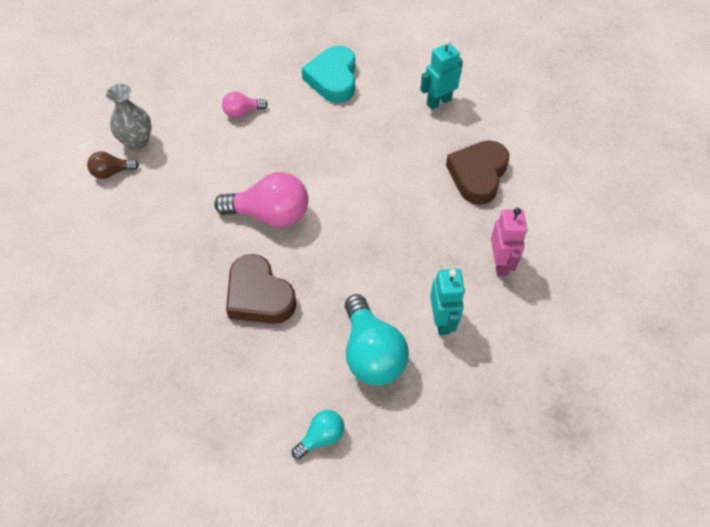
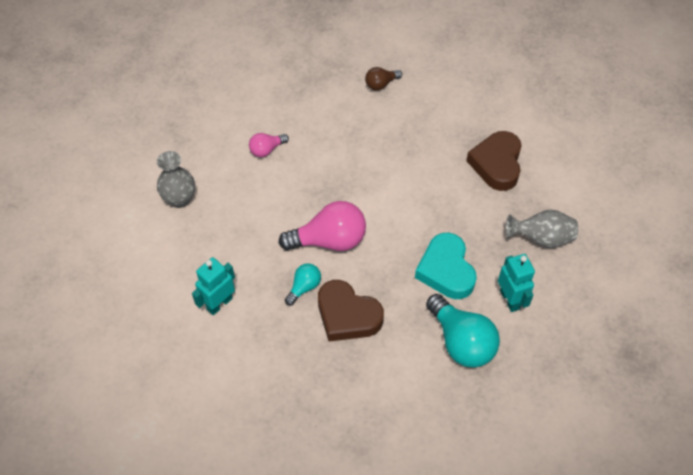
camera: 15 degrees left, 0 degrees up
(112, 172) = (168, 233): brown light bulb -> brown light bulb (381, 84)
(321, 437) = (445, 421): turquoise light bulb -> turquoise light bulb (304, 287)
(333, 79) = (338, 100): turquoise heart -> turquoise heart (446, 270)
(438, 102) = (440, 103): turquoise robot -> turquoise robot (219, 304)
(500, 263) = (541, 238): pink robot -> grey vase

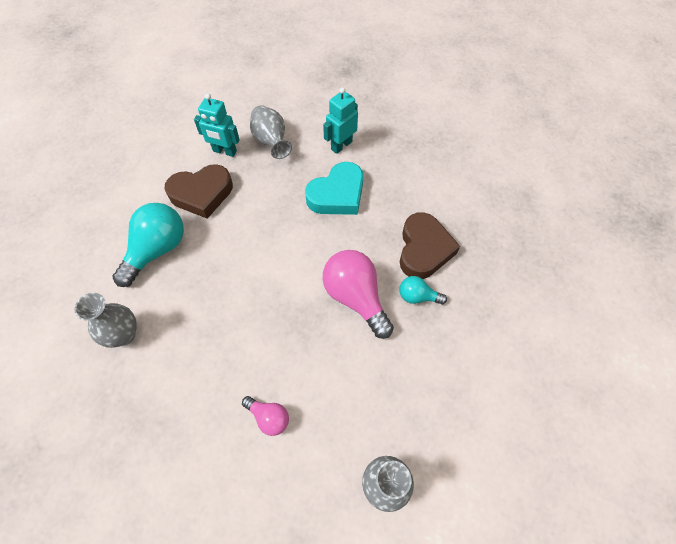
camera: 115 degrees left, 5 degrees up
(219, 304) = (480, 364): turquoise robot -> turquoise robot (224, 151)
(381, 84) = (123, 334): brown light bulb -> grey vase
(461, 342) = (397, 164): turquoise light bulb -> turquoise light bulb (157, 250)

